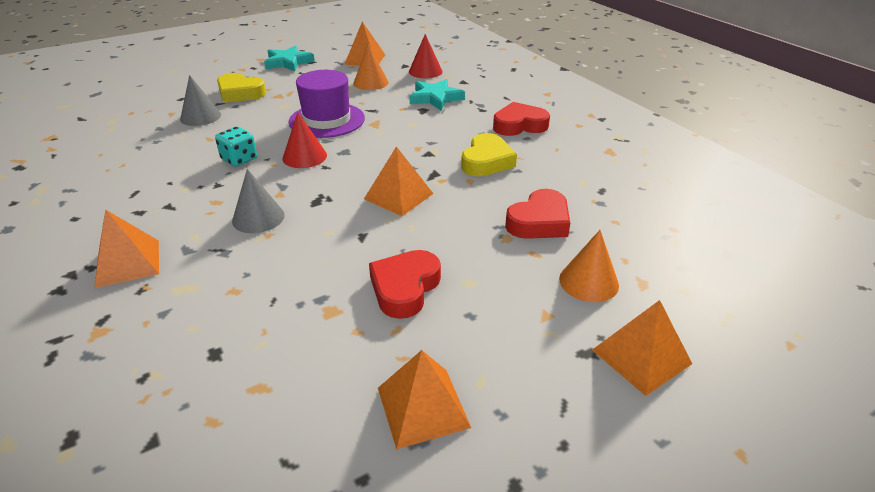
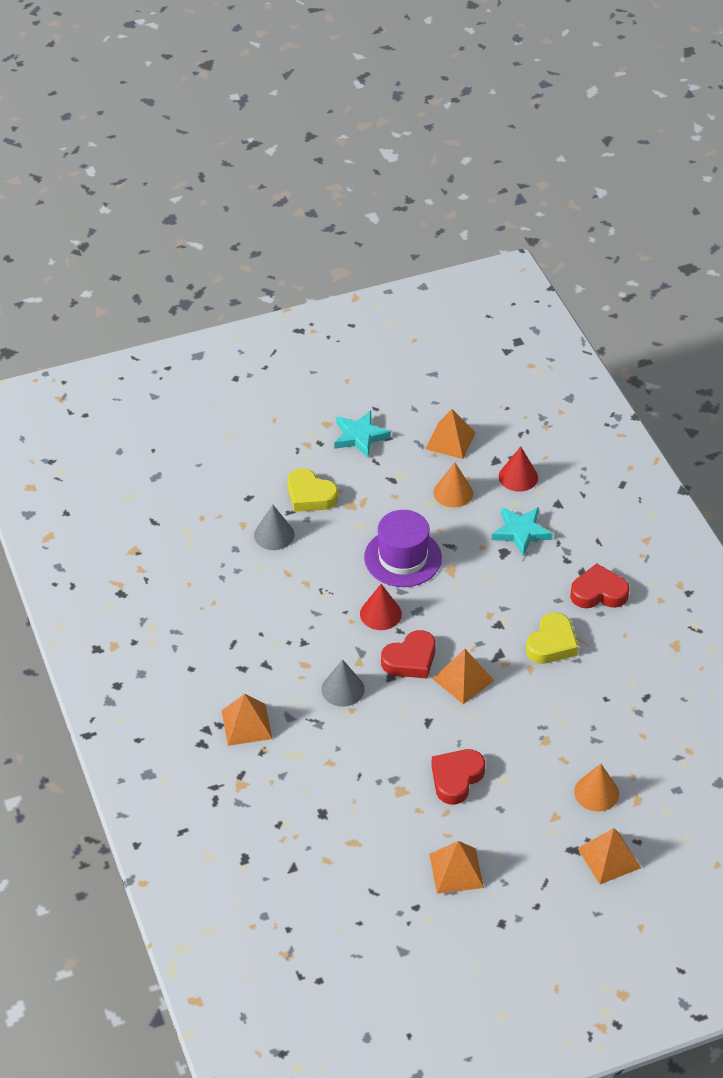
camera: 10 degrees right, 10 degrees up
(239, 159) = (320, 610): turquoise dice -> none
(539, 222) = (578, 727): red heart -> red heart (410, 659)

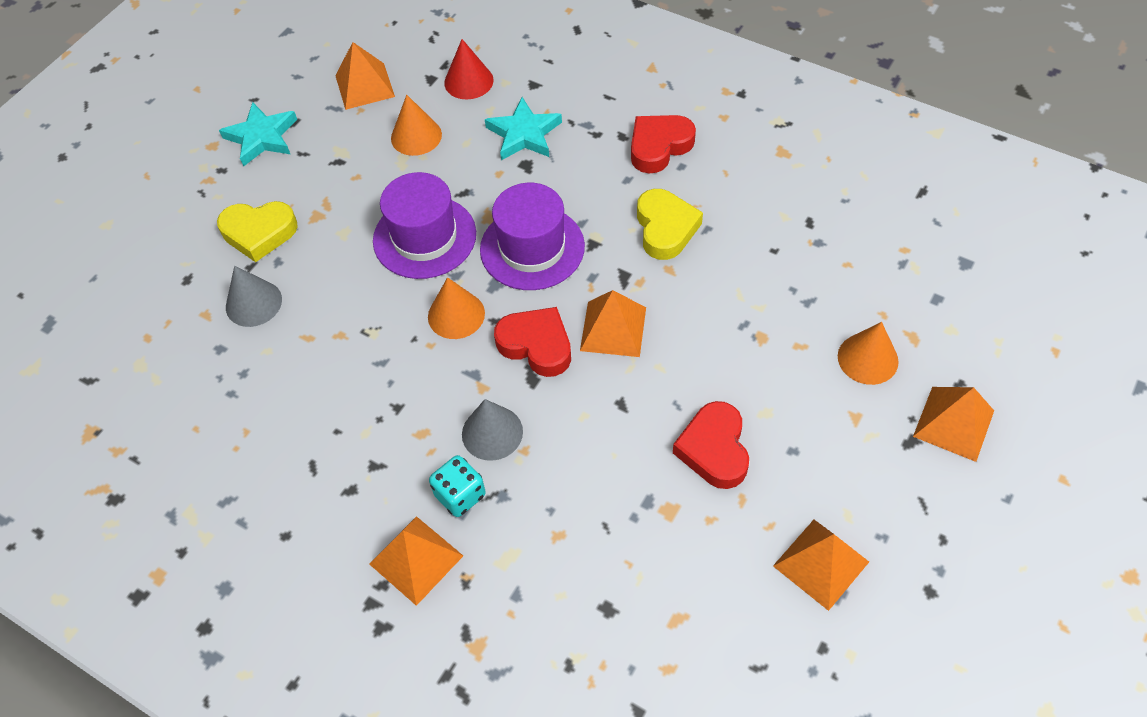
camera: 35 degrees left, 10 degrees up
(297, 709) = (460, 495): none -> turquoise dice
(380, 614) = (456, 315): red cone -> orange cone
(410, 659) = (536, 345): red heart -> red heart turned 75 degrees counterclockwise
(460, 604) = (532, 248): none -> purple hat

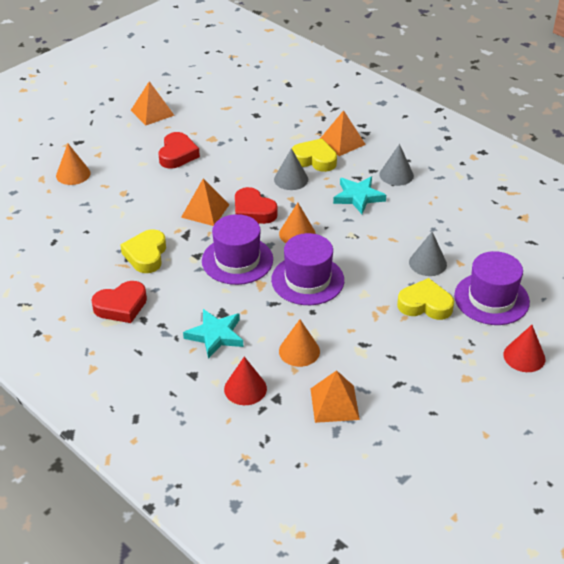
camera: 170 degrees left, 15 degrees down
(137, 186) = (524, 356): none -> red cone
(166, 261) = (491, 299): none -> purple hat
(262, 137) = (424, 376): turquoise star -> turquoise star (358, 197)
(305, 488) = (396, 175): none -> grey cone
(460, 495) = (314, 159): turquoise dice -> yellow heart
(953, 423) = (52, 144): orange pyramid -> none

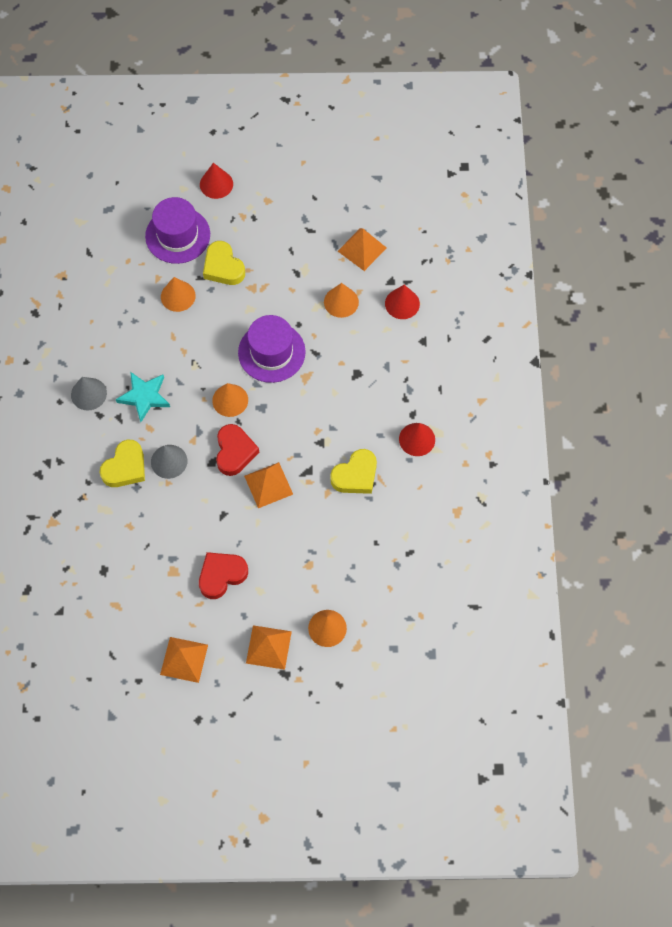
camera: 135 degrees left, 25 degrees up
(121, 306) = (417, 439): red heart -> red cone
(215, 335) = (379, 359): turquoise star -> none
(237, 260) = (298, 412): purple hat -> none
(314, 159) = (125, 467): yellow heart -> yellow heart turned 120 degrees counterclockwise
(342, 142) = (80, 468): orange pyramid -> orange pyramid (268, 647)
(427, 263) = (178, 296): grey cone -> orange cone

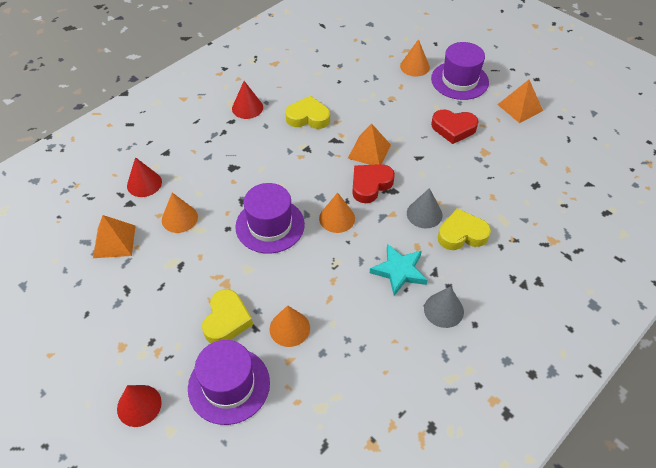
camera: 135 degrees left, 15 degrees down
(268, 647) = (459, 80): orange pyramid -> purple hat

